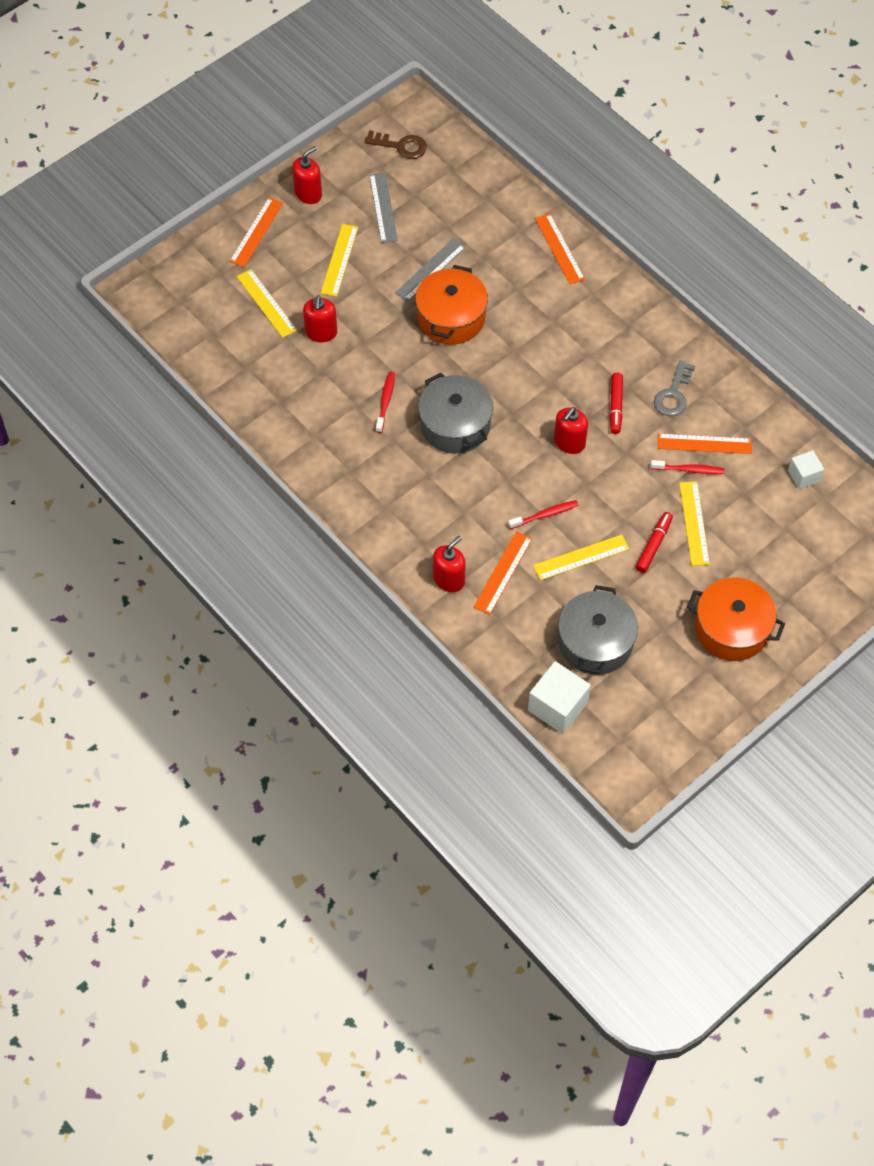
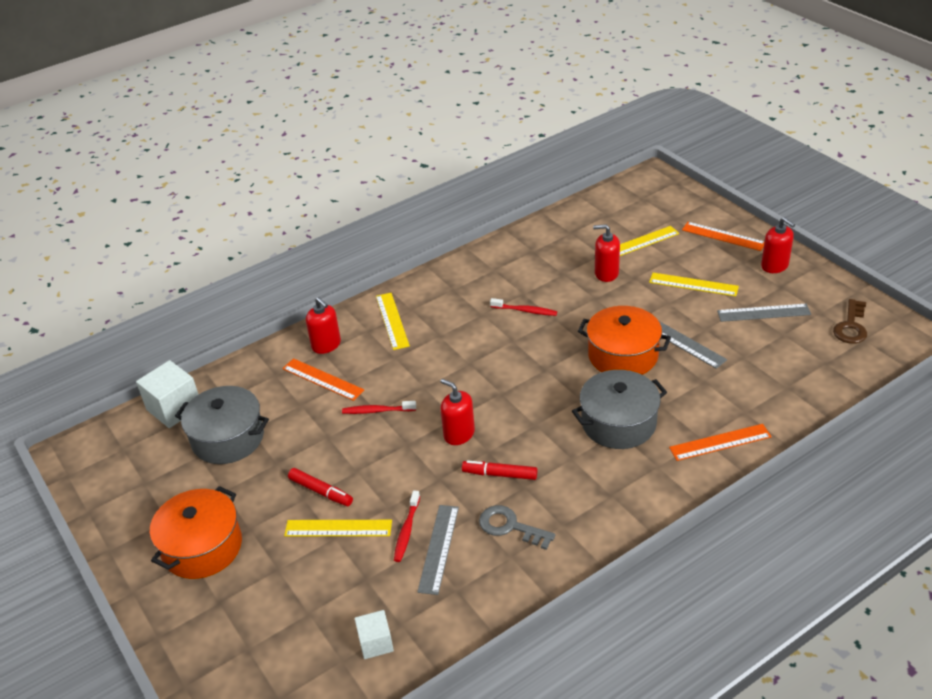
camera: 100 degrees right, 20 degrees down
(455, 425) = (492, 354): grey pot -> grey pot (618, 423)
(544, 515) = (377, 411): red toothbrush -> red toothbrush turned 105 degrees clockwise
(581, 557) = (323, 434): yellow ruler -> yellow ruler (392, 320)
(704, 444) = (438, 548): orange ruler -> grey ruler

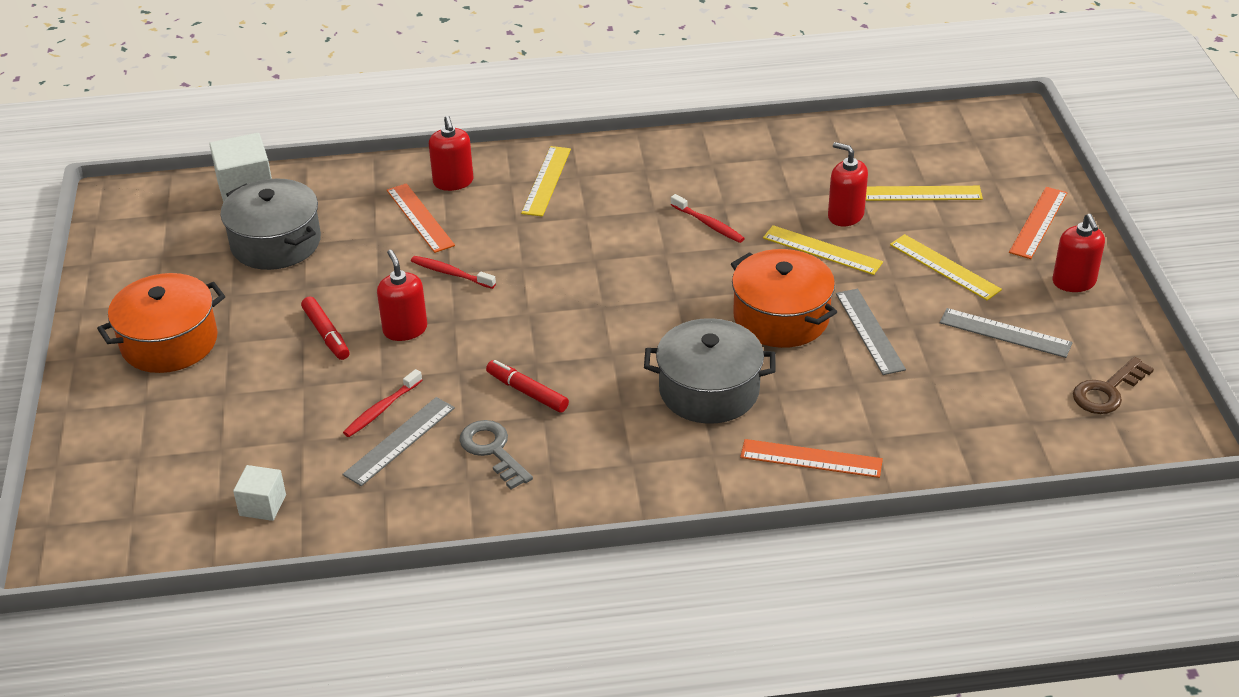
camera: 25 degrees right, 0 degrees up
(338, 528) = (314, 378): yellow ruler -> yellow ruler (822, 250)
(459, 434) = (518, 332): red soap dispenser -> red soap dispenser (405, 329)
(723, 236) = (1038, 222): orange ruler -> orange ruler turned 60 degrees clockwise

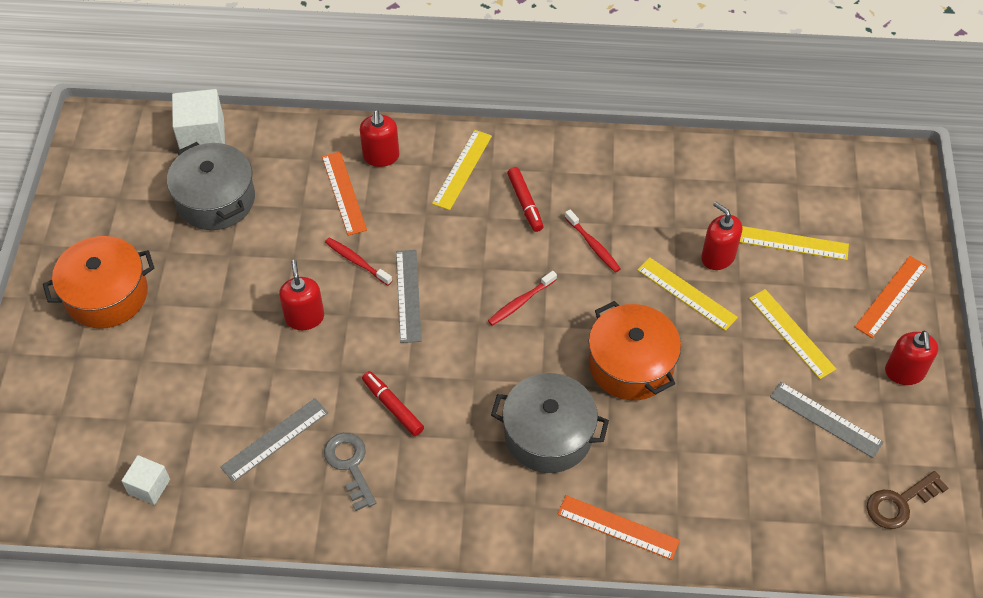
camera: 10 degrees right, 15 degrees up
(326, 334) = (238, 310): red marker -> red marker (525, 203)
(382, 409) = (267, 402): red toothbrush -> red toothbrush (521, 302)
(869, 331) = (705, 394): grey ruler -> grey ruler (408, 295)

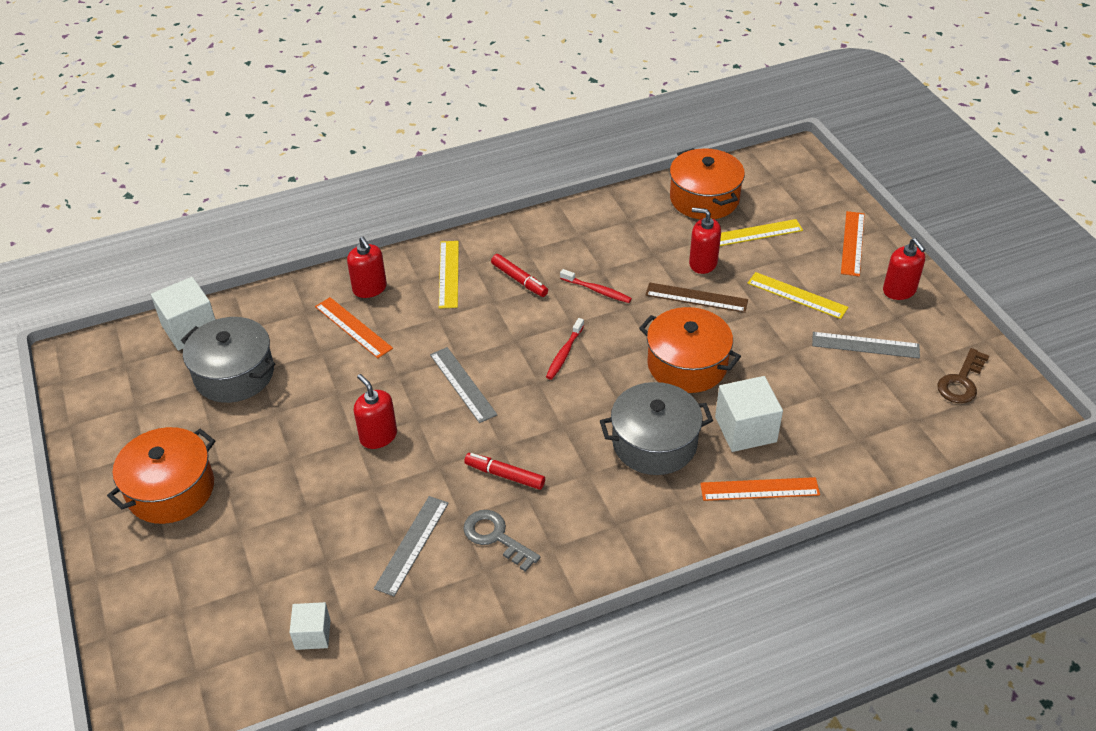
camera: 25 degrees left, 10 degrees down
(357, 261) = (399, 375): red toothbrush -> none
(644, 459) = (745, 429): none -> white cube
(686, 293) = (696, 297): yellow ruler -> brown ruler
(766, 181) = (704, 198): none -> orange pot

